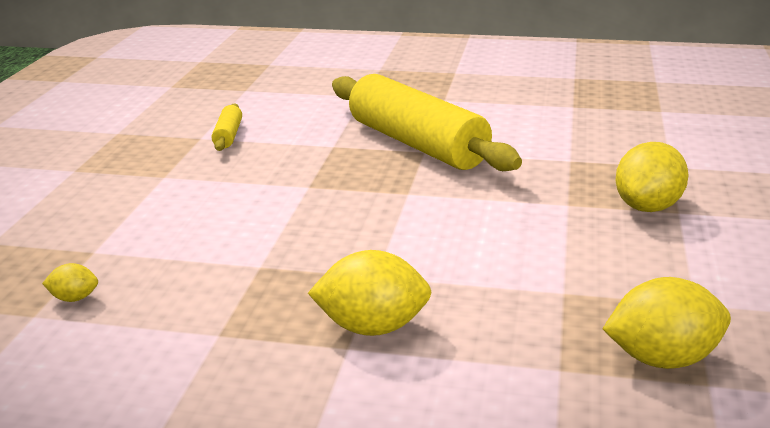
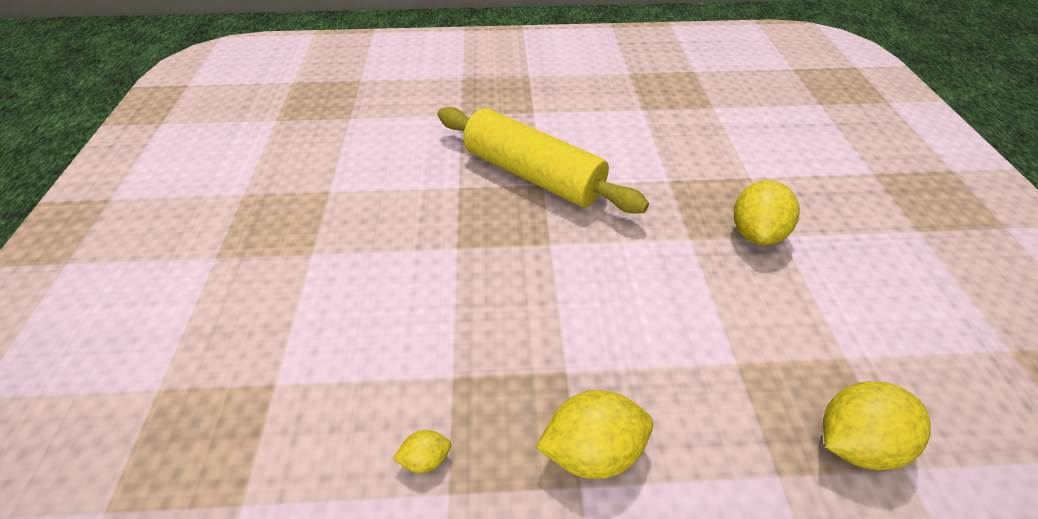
camera: 15 degrees left, 20 degrees up
(74, 298) = (278, 466): yellow lemon -> yellow lemon (425, 459)
(228, 136) = (355, 185): yellow rolling pin -> none

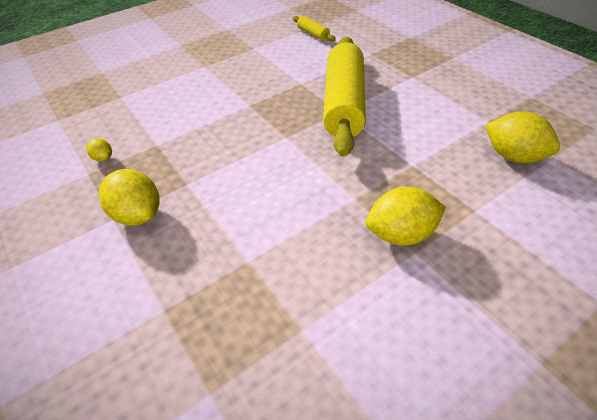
camera: 60 degrees right, 0 degrees up
(366, 131) = (313, 34): none -> yellow rolling pin
(855, 441) = (217, 352): yellow lemon -> yellow lemon (513, 156)

